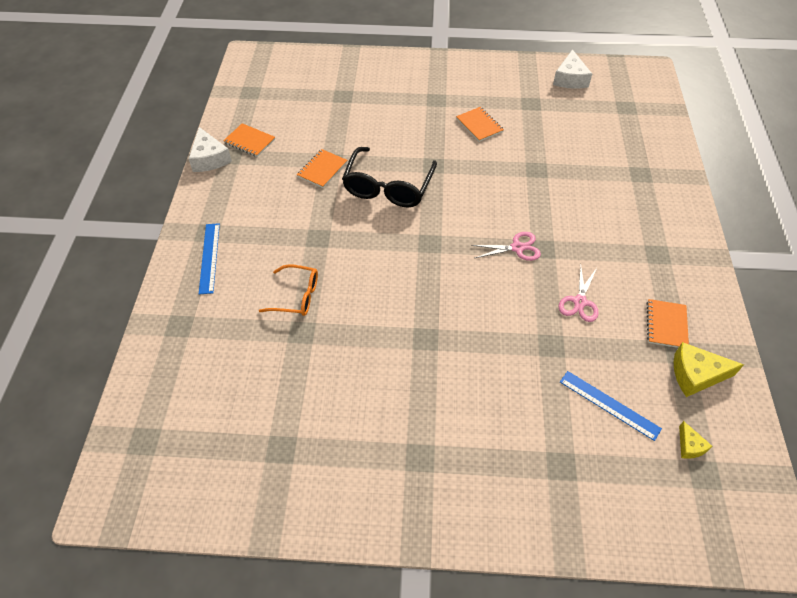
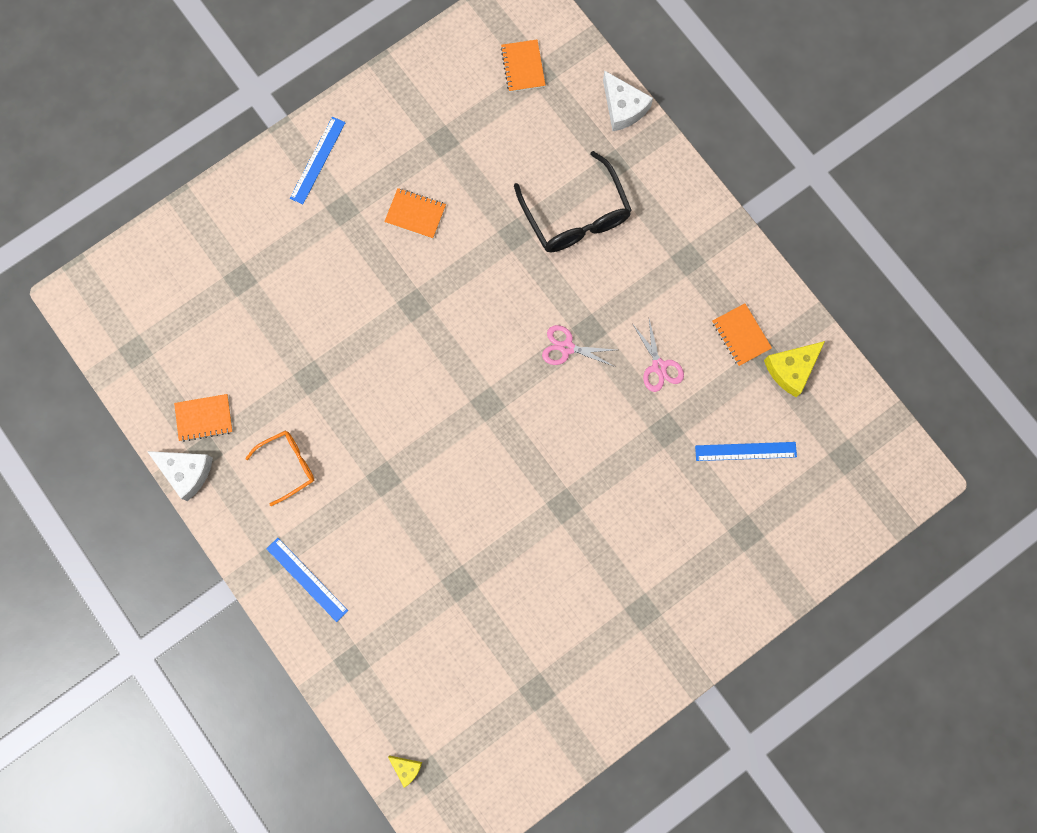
camera: 40 degrees left, 25 degrees up
(296, 296) = (422, 554): orange glasses -> orange glasses (287, 466)
(322, 169) = (312, 396): orange notebook -> orange notebook (523, 67)
(388, 186) = (394, 366): black glasses -> black glasses (575, 214)
(444, 73) = (317, 160): none -> blue ruler
(517, 248) = (567, 347): pink scissors -> pink scissors turned 120 degrees counterclockwise
(570, 79) = (455, 70): white cheese -> white cheese (623, 107)
(690, 446) = (823, 440): yellow cheese -> yellow cheese (406, 768)

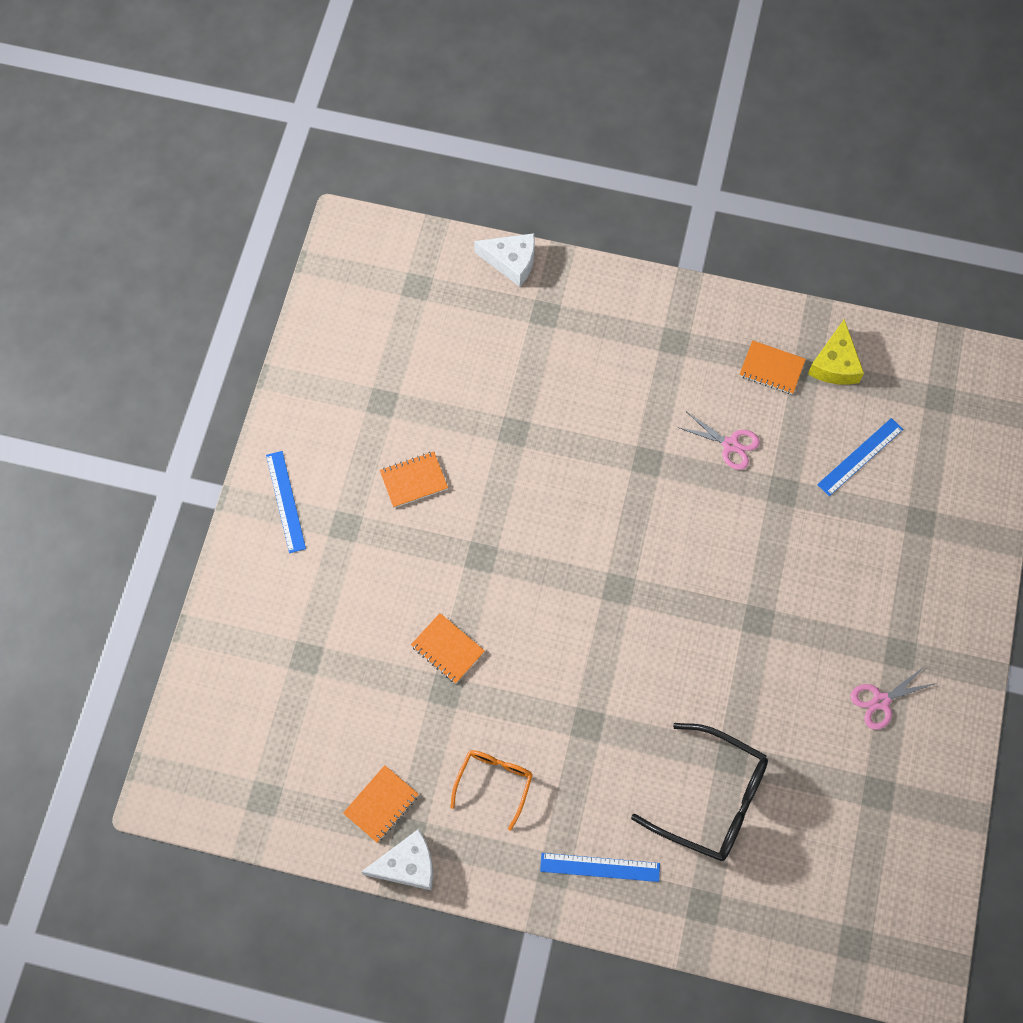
camera: 40 degrees left, 10 degrees down
(406, 768) = (832, 955): yellow cheese -> none
(523, 67) = (397, 291): orange notebook -> orange notebook (447, 649)
(567, 347) = (642, 489): pink scissors -> pink scissors (880, 701)
(575, 214) = (550, 376): black glasses -> black glasses (711, 798)

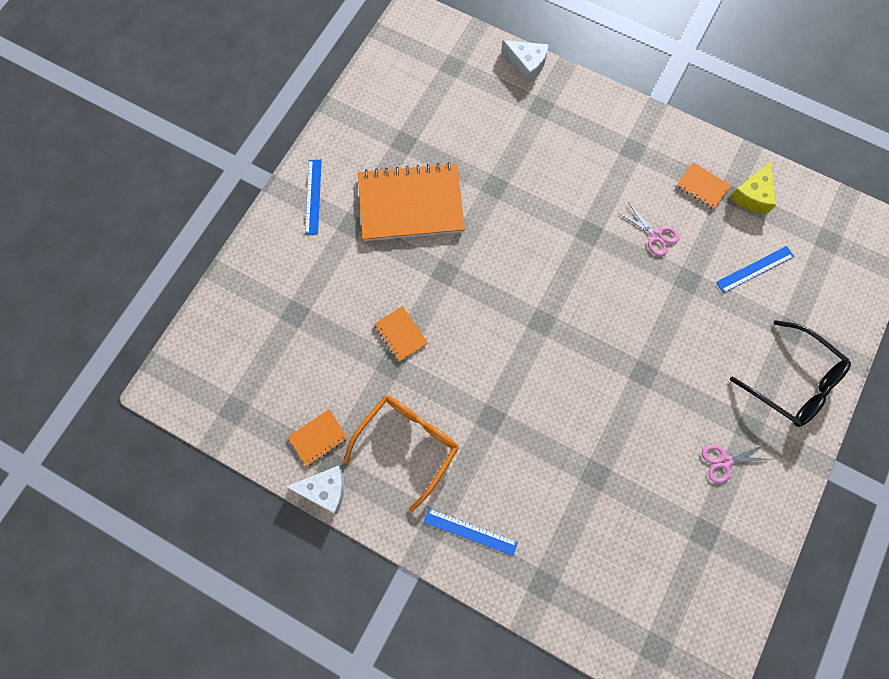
camera: 15 degrees right, 5 degrees up
(414, 480) = (410, 204): orange notebook -> orange notebook, size x2.27
(494, 783) = (407, 445): orange glasses -> orange glasses, size x1.67
(711, 798) = (571, 501): black glasses -> black glasses (791, 380)

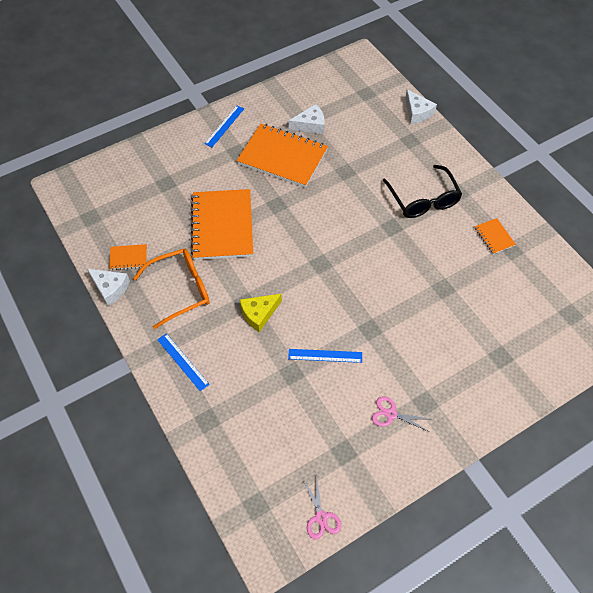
camera: 30 degrees right, 15 degrees down
(401, 334) = (222, 226): orange notebook -> orange notebook, size x2.27
(415, 143) = (310, 125): none -> white cheese
(656, 236) = (438, 250): pink scissors -> pink scissors (321, 517)
(752, 195) = (529, 258): yellow cheese -> yellow cheese (259, 314)
(755, 269) = (499, 305): blue ruler -> blue ruler (325, 355)
(791, 380) = (479, 389): black glasses -> black glasses (423, 199)

